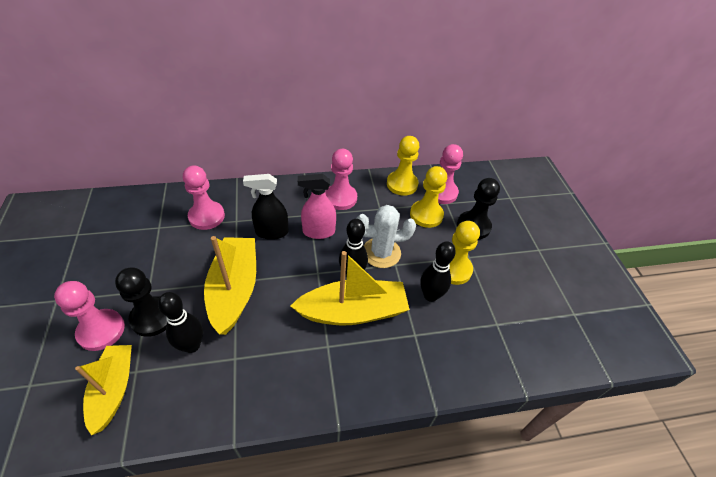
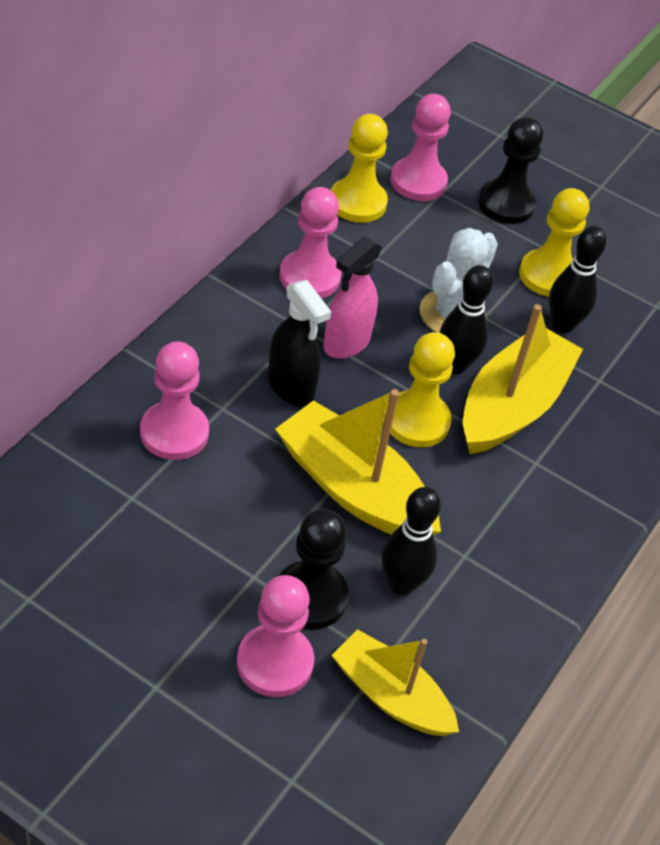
camera: 50 degrees left, 0 degrees up
(271, 232) = (291, 387): black spray bottle -> black spray bottle turned 75 degrees counterclockwise
(426, 215) = (439, 226): yellow pawn -> yellow pawn (417, 421)

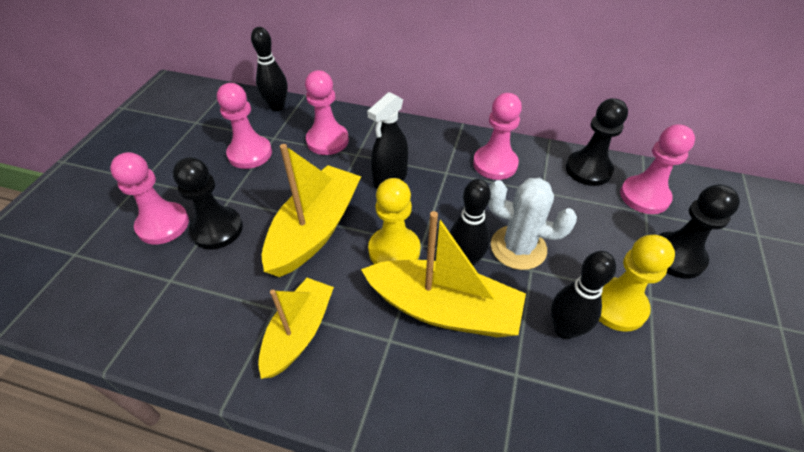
camera: 80 degrees right, 0 degrees up
(158, 534) = (250, 154): none -> pink pawn
(346, 343) = (447, 195): pink spray bottle -> none
(357, 202) = (588, 170): yellow pawn -> black pawn
(391, 696) = (140, 291): yellow boat -> yellow boat (299, 333)
(401, 584) = (238, 275): black bowling pin -> black bowling pin (277, 107)

